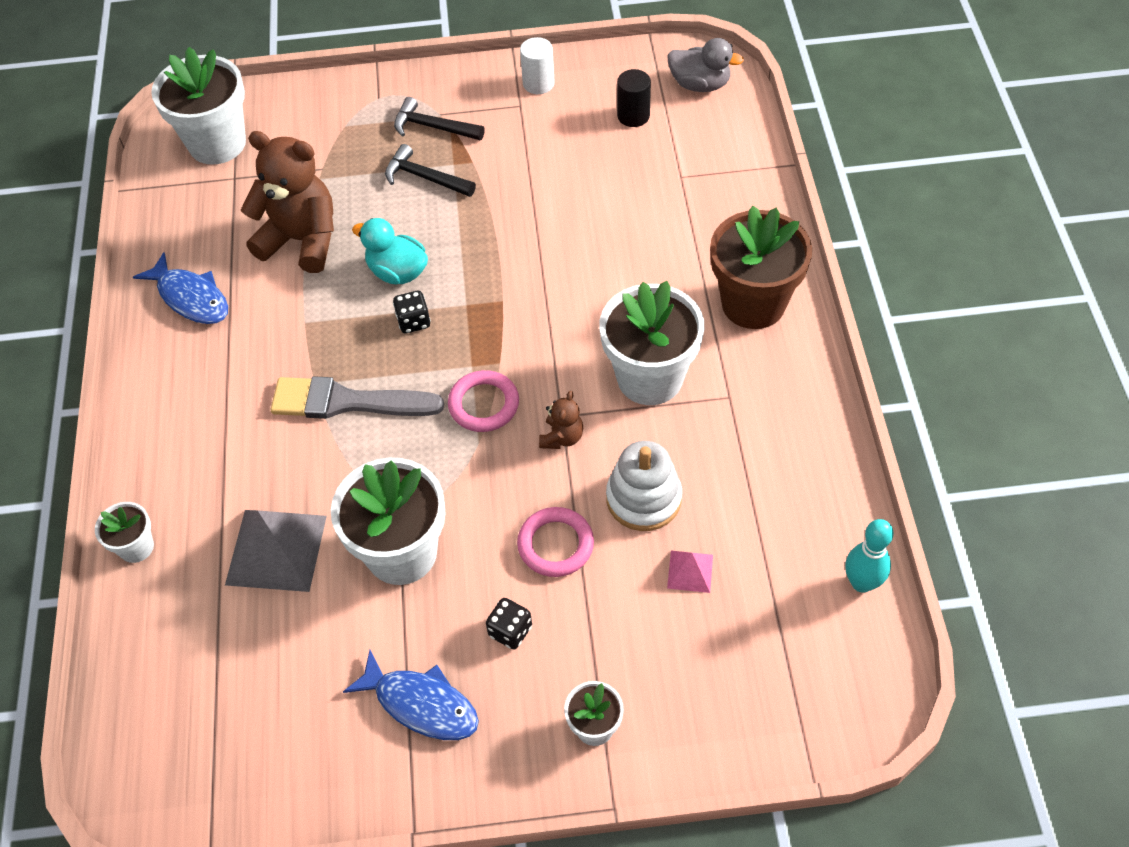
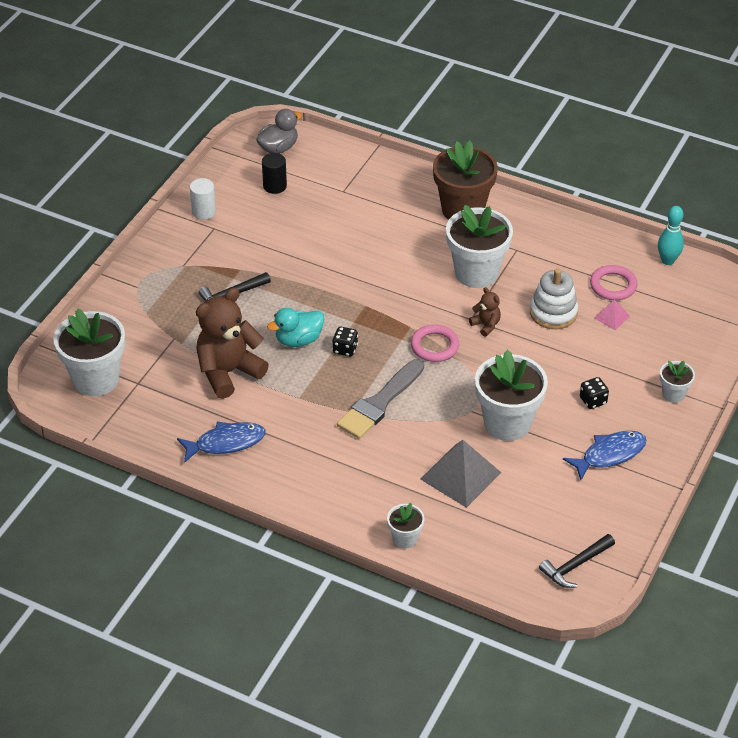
camera: 60 degrees left, 10 degrees down
(433, 127) = (191, 273): black hammer -> black hammer (575, 565)
(555, 545) = (554, 359): pink ring -> pink ring (613, 285)

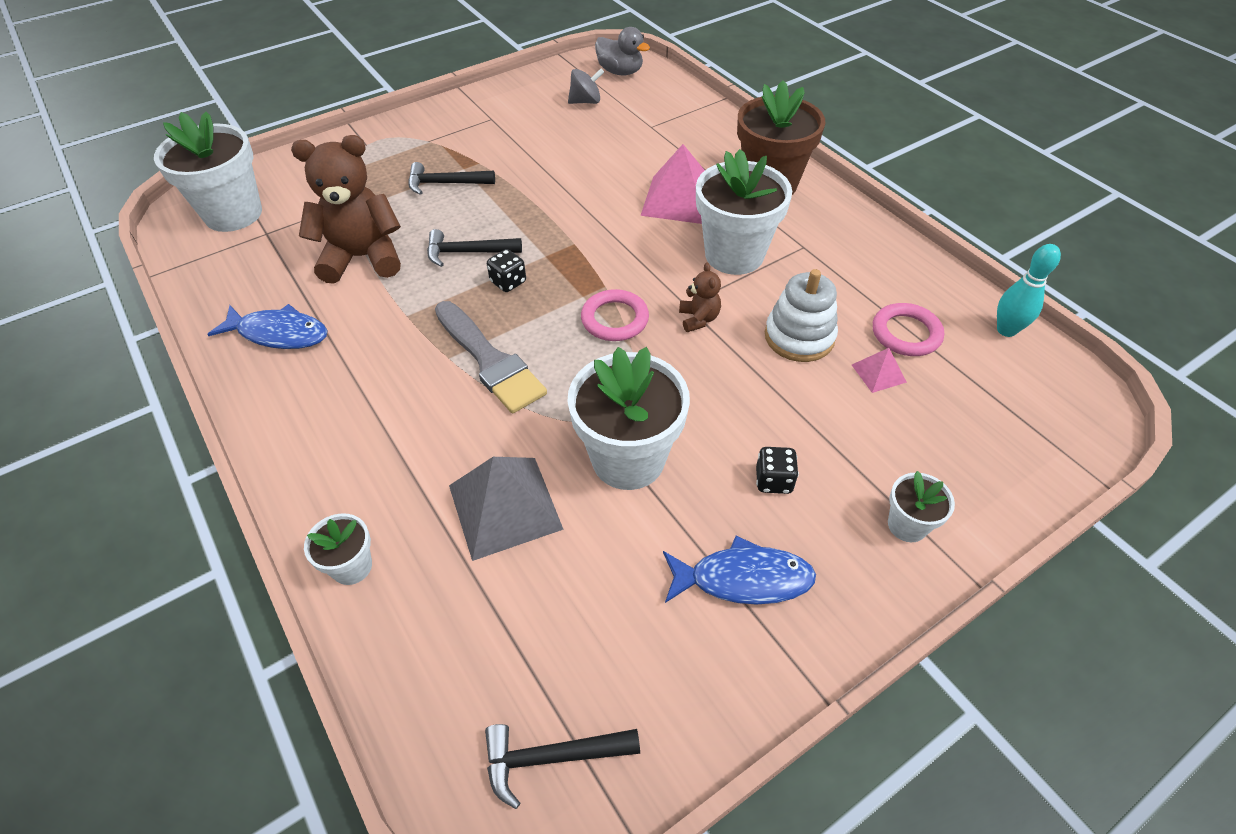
camera: 30 degrees right, 5 degrees up
(204, 212) = (496, 102): white cylinder -> none
(275, 186) = (586, 101): black cylinder -> grey spinning top
(278, 148) = (620, 72): grey duck -> grey duck turned 45 degrees clockwise
(298, 340) = (468, 252): turquoise duck -> black hammer
(379, 403) = (490, 361): grey brush -> grey brush turned 105 degrees counterclockwise
(410, 245) = (679, 199): none -> pink pyramid

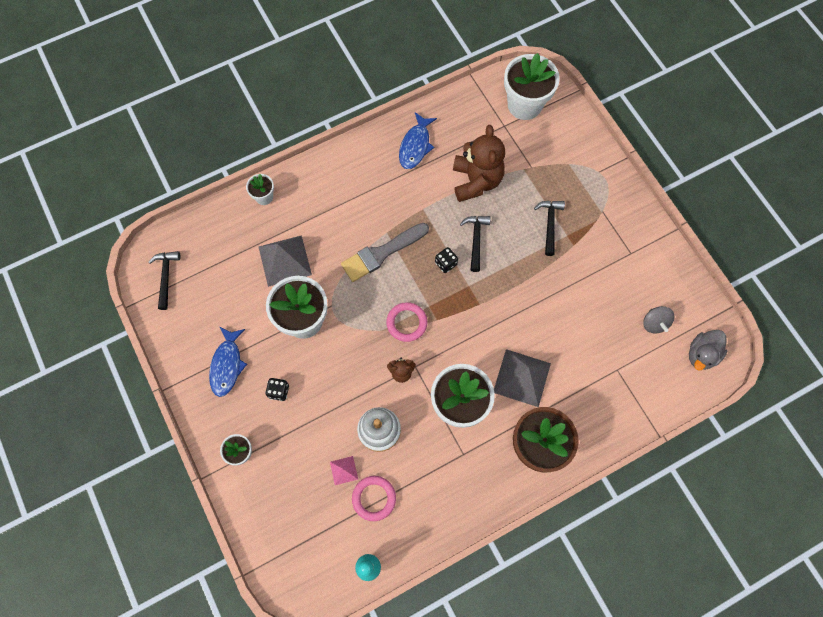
camera: 95 degrees right, 20 degrees up
(679, 199) = (522, 377): pink pyramid -> grey pyramid

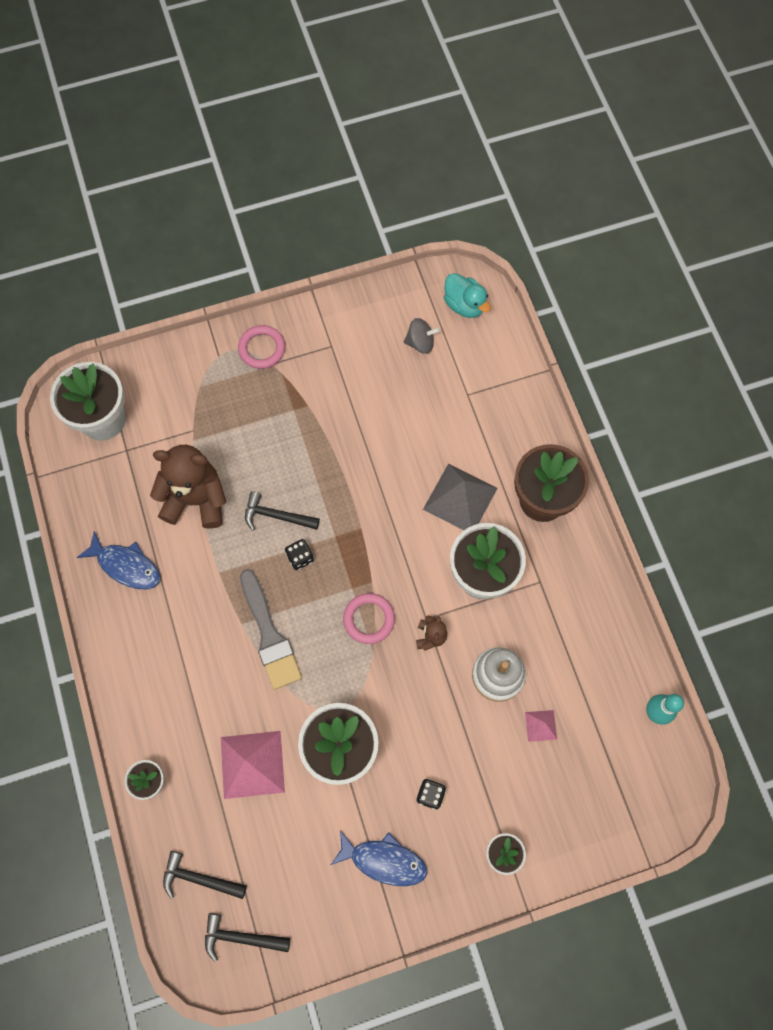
camera: 80 degrees left, 0 degrees up
(284, 260) = (252, 764): grey pyramid -> pink pyramid
(374, 498) = (578, 694): pink ring -> pink ring (262, 349)
(549, 224) = (275, 426): black hammer -> black hammer (199, 878)
(701, 354) = (464, 305): grey duck -> turquoise duck

